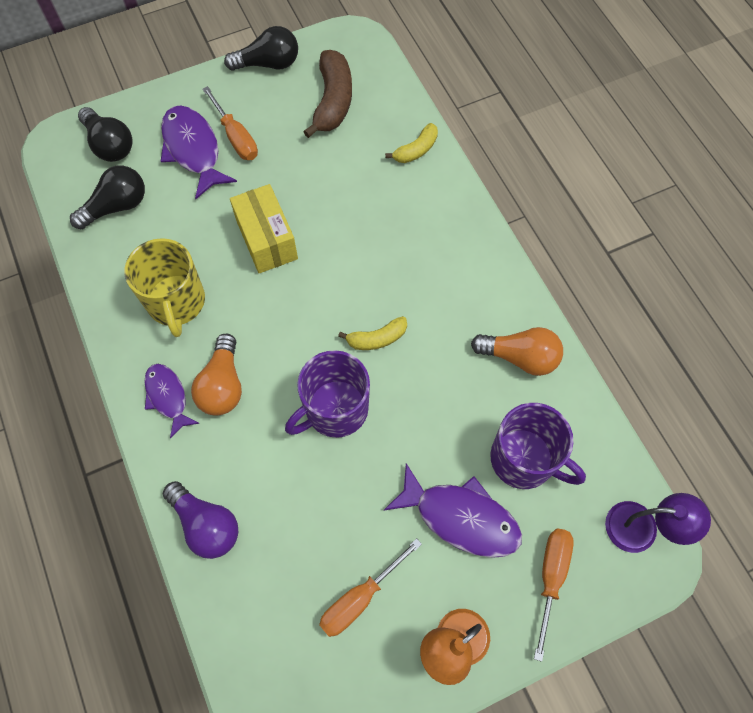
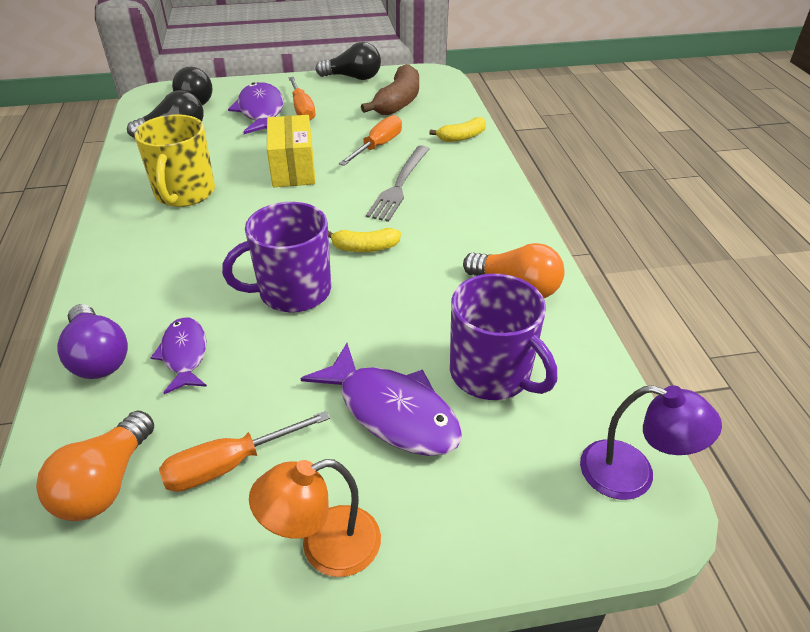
camera: 15 degrees right, 25 degrees down
(168, 397) = (131, 253): purple fish -> purple fish (184, 355)
(222, 385) = (190, 254): orange light bulb -> orange light bulb (105, 483)
(379, 241) = (399, 185): none -> grey fork
(550, 578) = (488, 501): orange screwdriver -> orange screwdriver (378, 146)

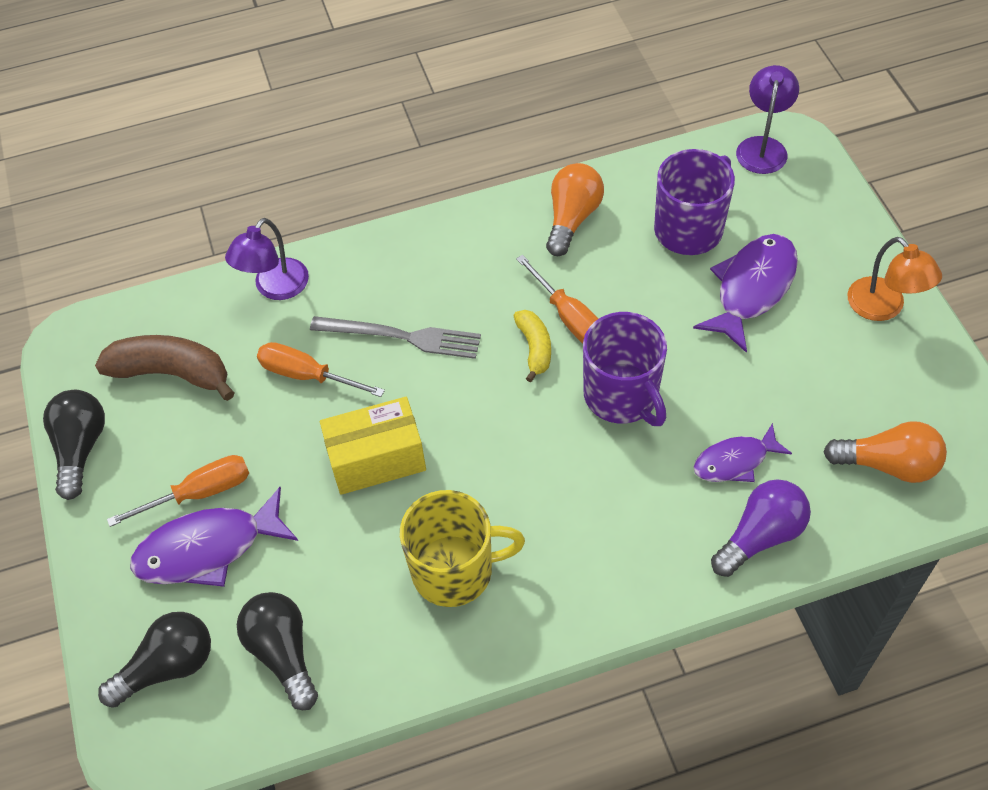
camera: 95 degrees left, 15 degrees up
(229, 465) = (840, 385): orange screwdriver -> orange screwdriver (569, 318)
(461, 137) = (275, 288): yellow banana -> purple lamp

